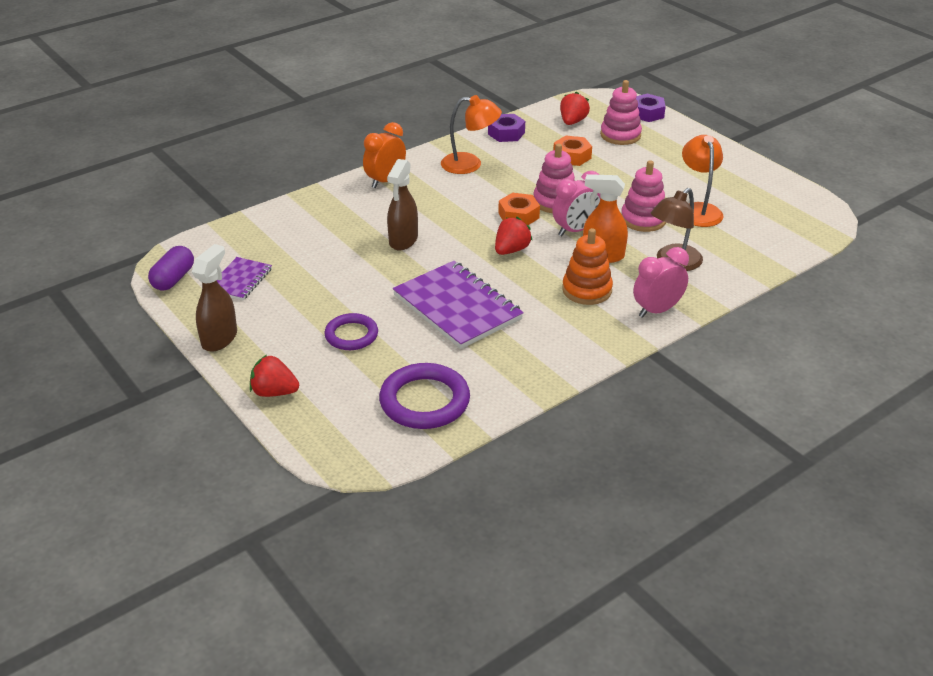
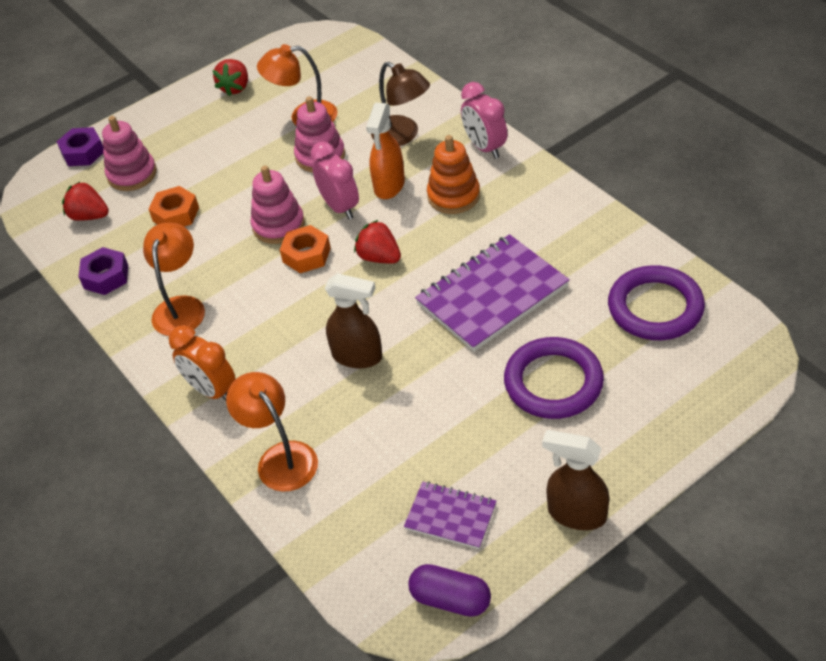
camera: 85 degrees left, 10 degrees up
(274, 392) = (666, 438): red strawberry -> red strawberry (235, 88)
(317, 210) = (280, 457): none -> orange lamp
(351, 335) = (553, 382): purple ring -> purple ring, size x1.57

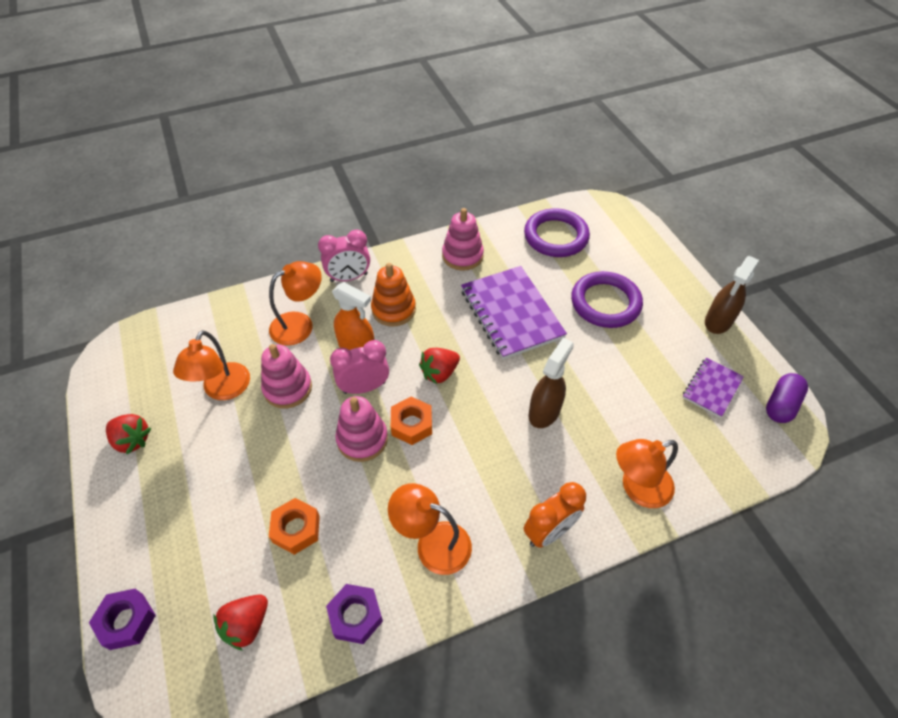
camera: 80 degrees left, 5 degrees up
(132, 174) = (204, 567): pink stacking toy -> pink stacking toy (462, 256)
(402, 136) = (300, 324): brown lamp -> orange lamp

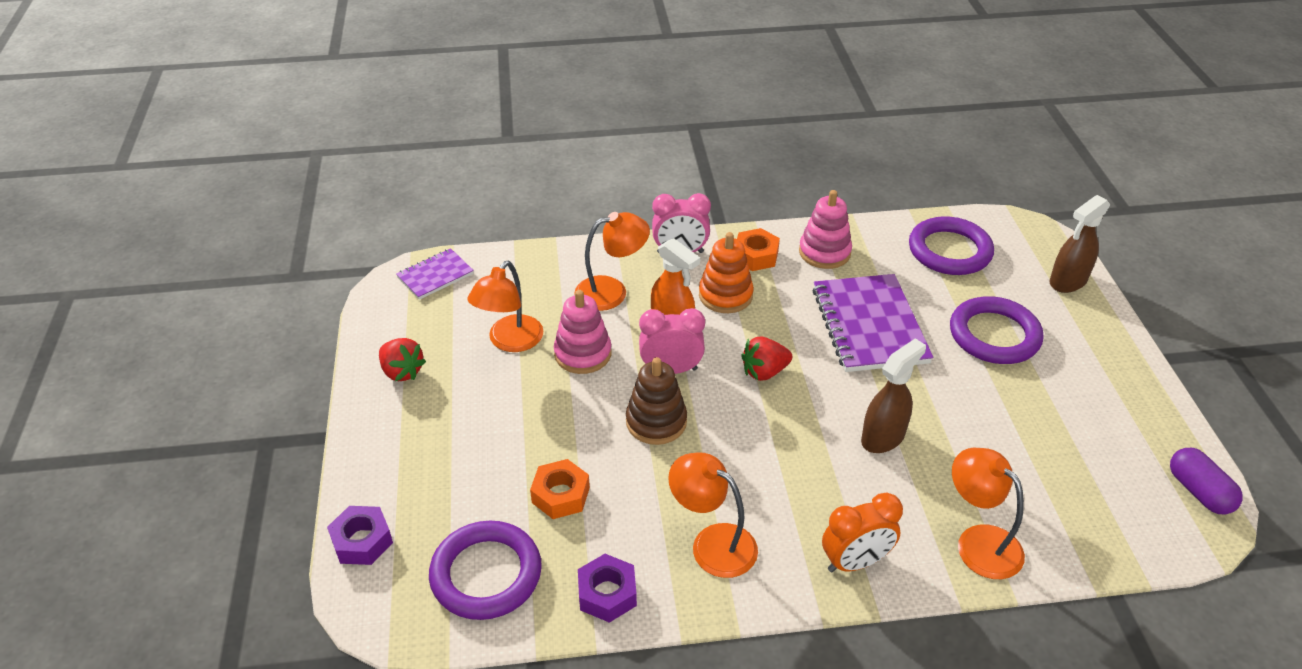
camera: 15 degrees right, 10 degrees down
(246, 625) = (486, 574): red strawberry -> purple ring
(362, 439) = (656, 422): pink stacking toy -> brown stacking toy
(411, 424) = (717, 418): orange nut -> orange nut (756, 256)
(637, 488) = (979, 542): orange lamp -> orange lamp turned 60 degrees clockwise
(712, 388) = (1109, 455): purple notebook -> purple notebook (435, 275)
(718, 321) = (1140, 383): brown spray bottle -> brown spray bottle (1067, 281)
(781, 405) = (1199, 491): purple capsule -> purple capsule turned 75 degrees counterclockwise

